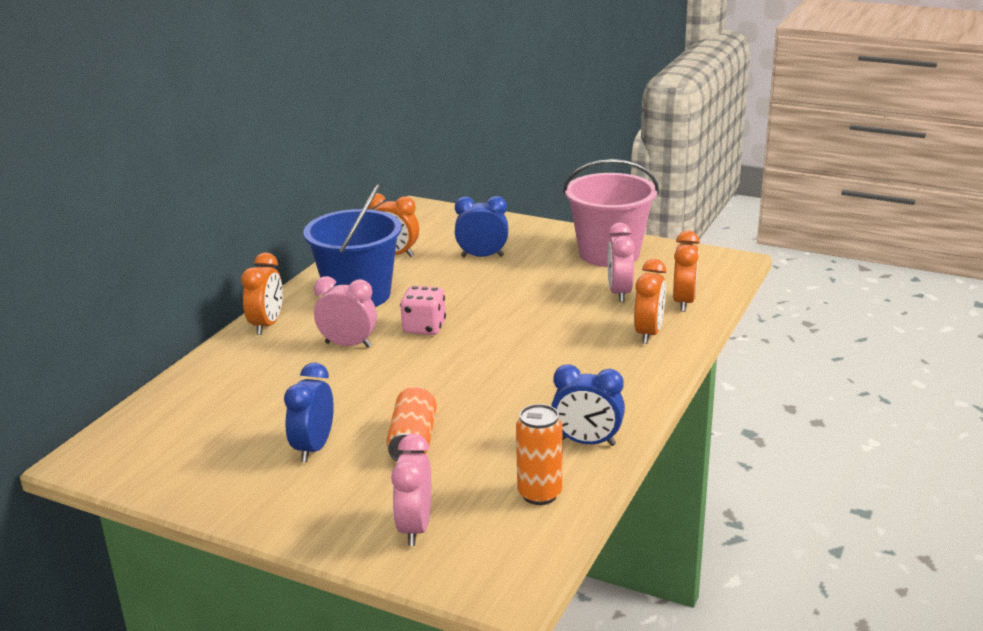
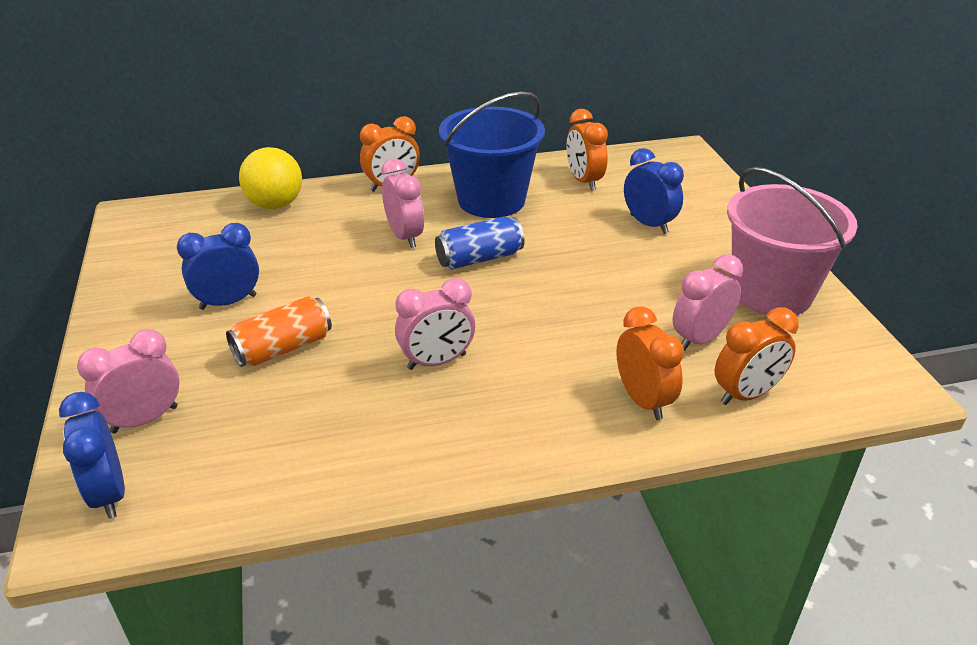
camera: 50 degrees right, 10 degrees up
(201, 384) = (275, 205): none -> yellow ball
(424, 327) = (479, 258): pink dice -> blue can
(517, 386) = (437, 361): none -> pink clock
(539, 494) = (256, 472): orange can -> none
(587, 442) = (378, 460): blue clock -> blue clock (109, 493)
(648, 333) = (643, 400): orange clock -> orange clock turned 90 degrees counterclockwise

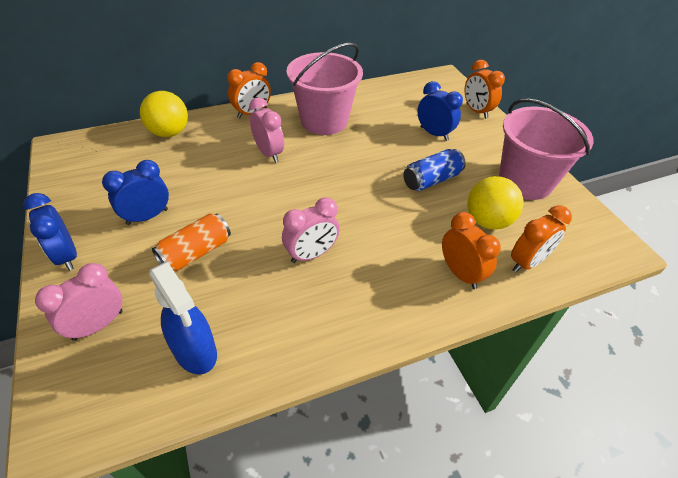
camera: 10 degrees left, 10 degrees up
(109, 493) = (79, 396): blue clock -> blue clock (67, 256)
(260, 460) = (195, 352): none -> blue spray bottle
(479, 258) = (325, 167): blue can -> blue can (431, 180)
(491, 200) = (324, 121): blue bucket -> pink bucket
(584, 181) = (384, 103): orange clock -> orange clock (476, 111)
(700, 339) = (487, 221): pink clock -> yellow ball

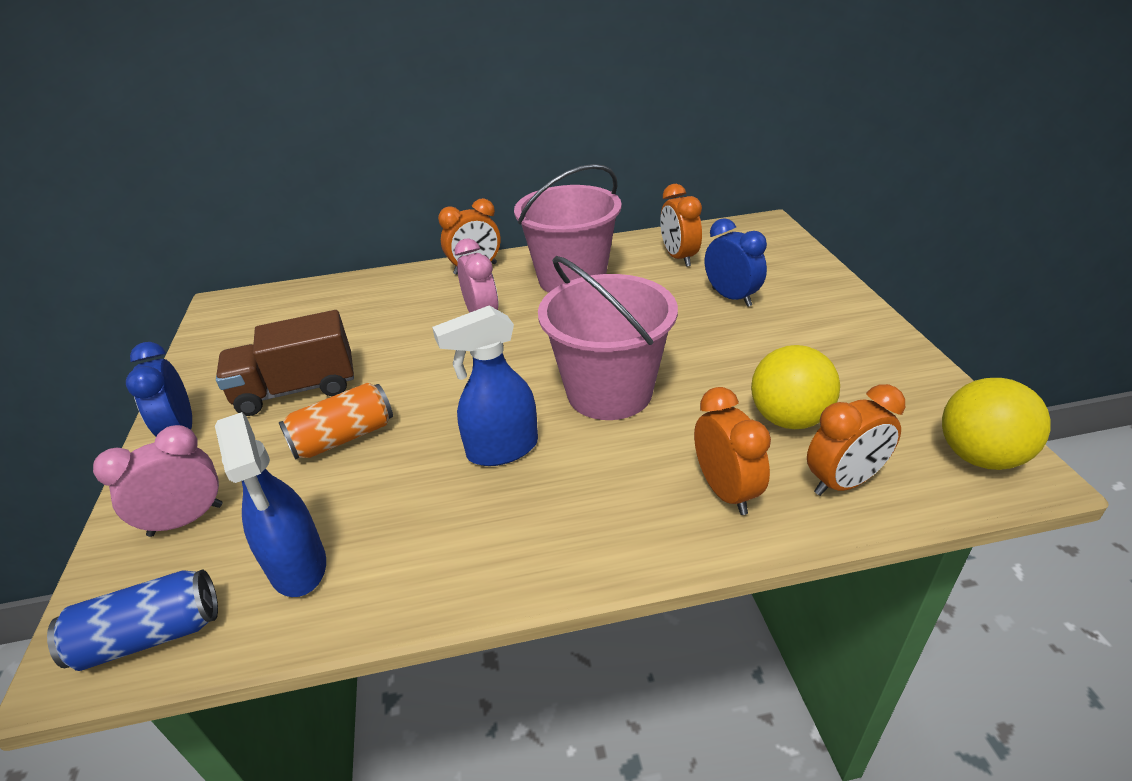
camera: 15 degrees right, 10 degrees down
(147, 217) = (297, 389): blue clock -> brown truck
(169, 133) = (360, 291): yellow ball -> yellow ball (979, 456)
(311, 254) = (501, 449): pink clock -> blue spray bottle
(431, 180) = (711, 358): blue can -> blue can (150, 635)
(476, 111) = (806, 269): orange clock -> orange clock (679, 257)
(525, 181) = (865, 365): pink bucket -> pink bucket (609, 392)

